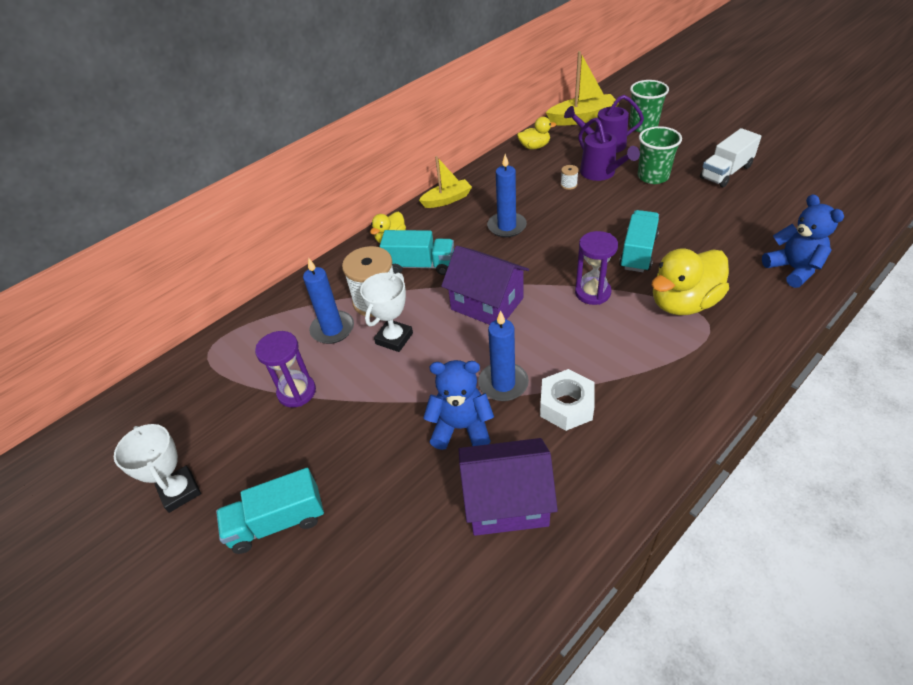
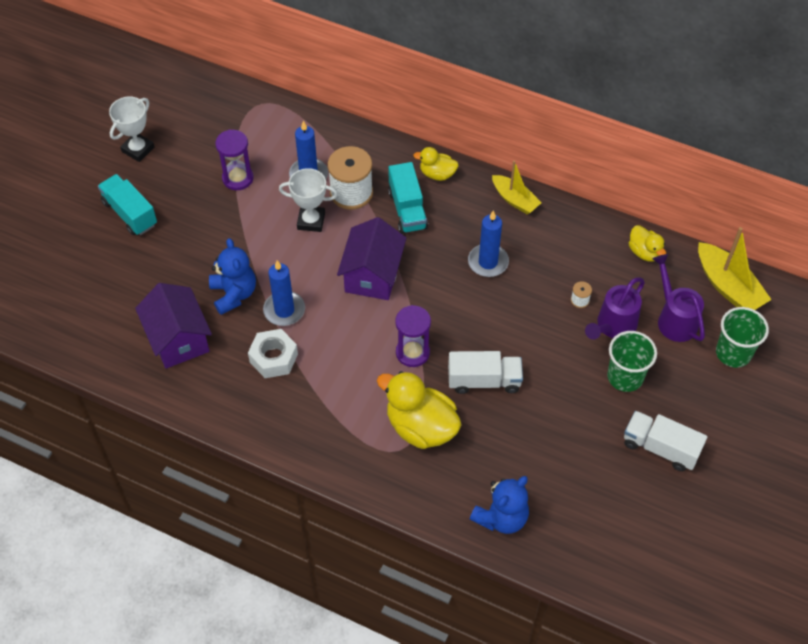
camera: 65 degrees right, 10 degrees up
(638, 252) = (484, 380): turquoise truck -> white truck

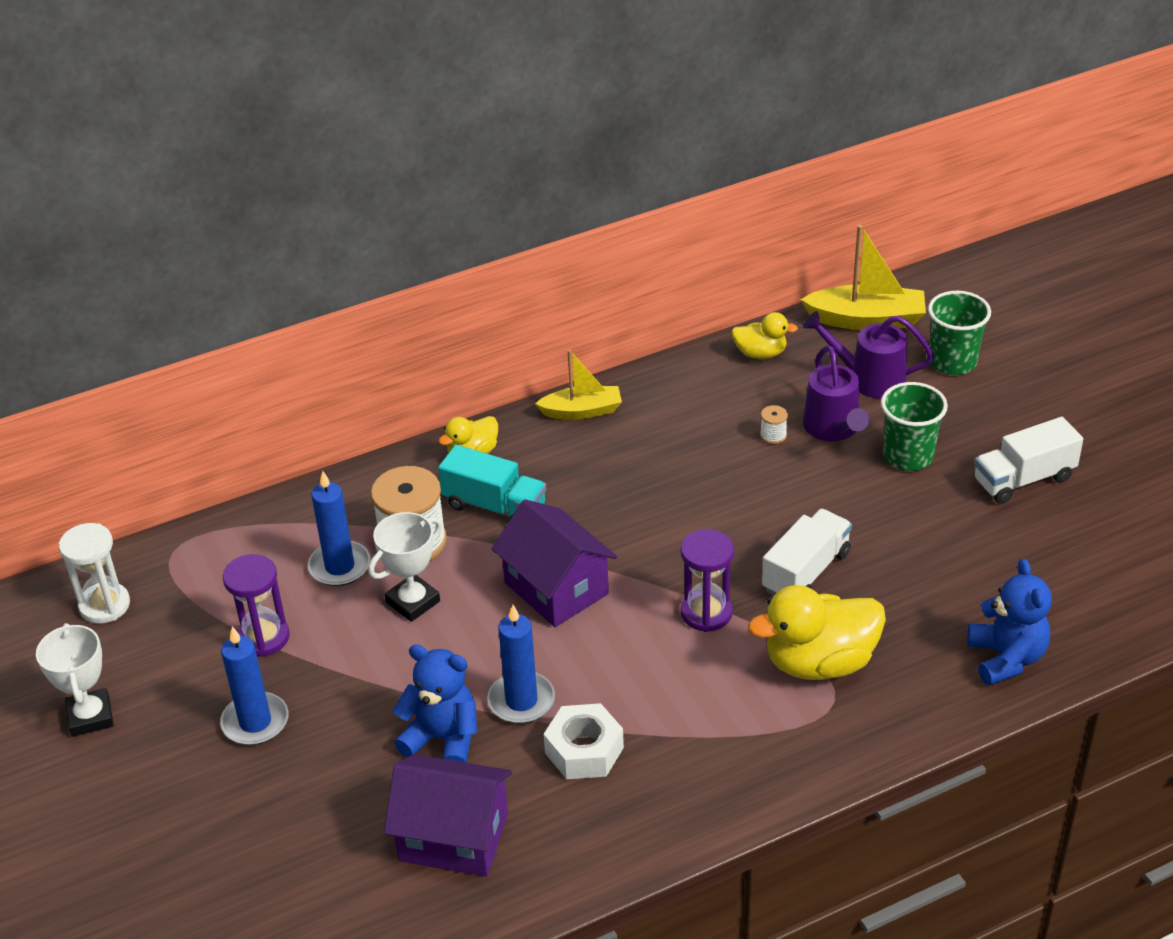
camera: 50 degrees left, 15 degrees down
(130, 213) = (188, 782): turquoise truck -> none
(206, 104) = (104, 605): none -> white hourglass
(488, 262) = (644, 479): blue candle -> blue candle (255, 722)

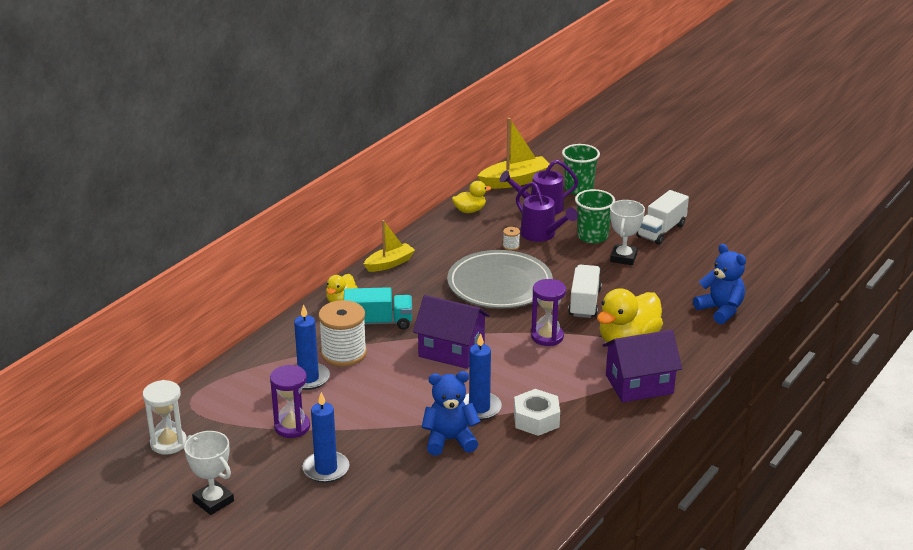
camera: 30 degrees left, 10 degrees down
(413, 602) = (371, 382): white trophy -> white trophy (623, 258)
(453, 837) = (498, 483): purple house -> purple house (639, 384)
(706, 498) = (499, 284): none -> grey plate

